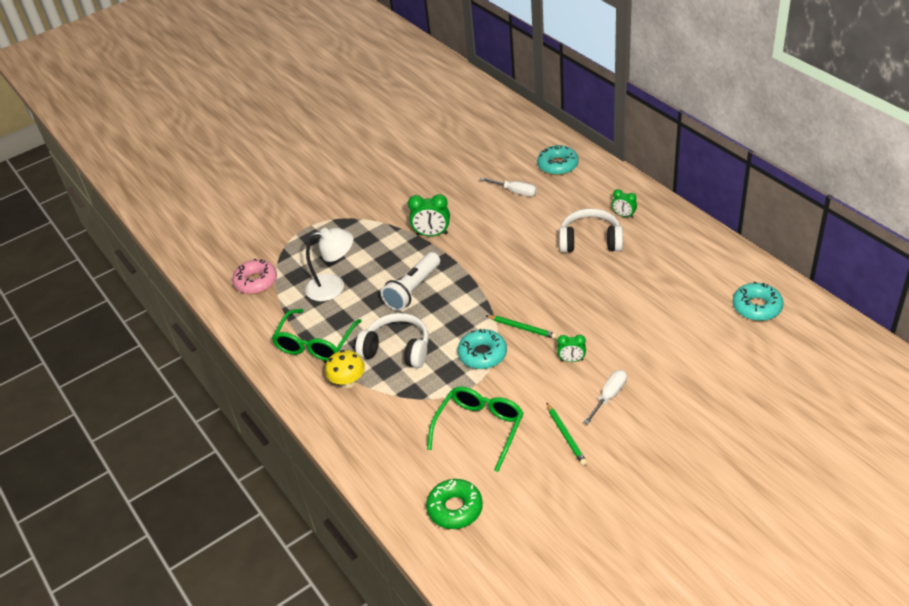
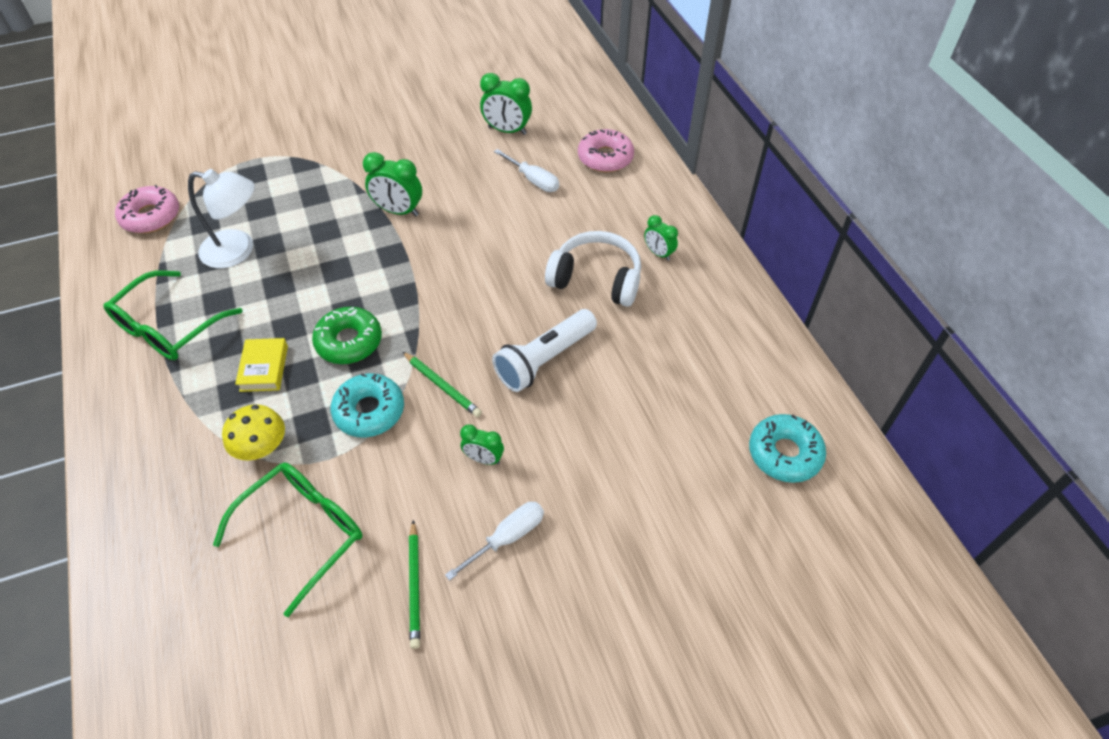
camera: 10 degrees right, 10 degrees up
(348, 382) = (175, 398): yellow mushroom -> yellow mushroom (262, 449)
(397, 349) = (264, 368): white headphones -> yellow book
(413, 289) = (332, 284): white flashlight -> white flashlight (544, 359)
(455, 508) = (198, 660): green donut -> green donut (349, 341)
(479, 164) = (507, 130): none -> green clock
(558, 165) = (605, 158): turquoise donut -> pink donut

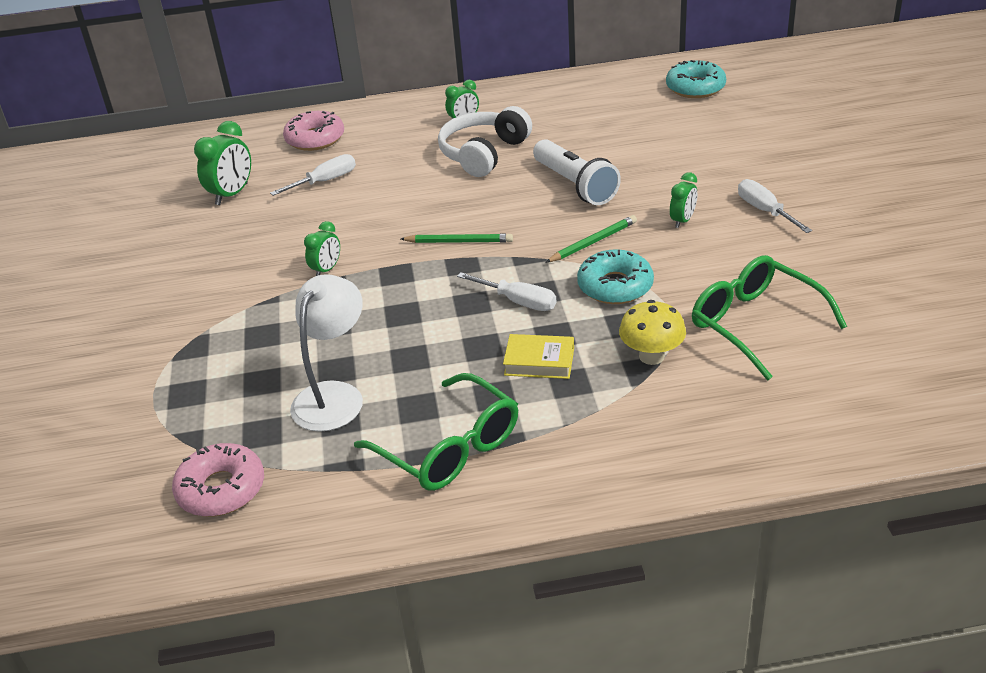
camera: 75 degrees left, 15 degrees down
(349, 341) = (517, 301): green donut -> white screwdriver
(398, 211) = (326, 270): green clock -> green clock, size x0.62
(415, 585) = (811, 258): green pencil -> green pencil (459, 241)

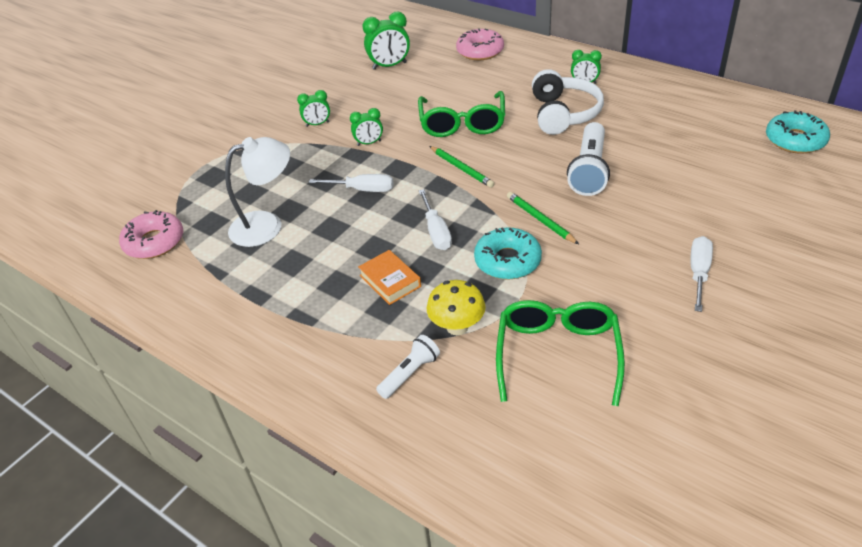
camera: 45 degrees right, 5 degrees up
(324, 181) = (446, 83): white screwdriver -> white screwdriver (362, 190)
(450, 448) = (271, 300): green glasses -> green glasses (462, 124)
(484, 154) = (563, 114): white headphones -> white headphones turned 105 degrees clockwise
(539, 361) = (390, 281): yellow book -> orange book
(593, 242) = (540, 220): green pencil -> green pencil turned 135 degrees counterclockwise
(669, 413) = (410, 374): none -> white flashlight
(682, 221) = (624, 242): green clock -> green clock (317, 124)

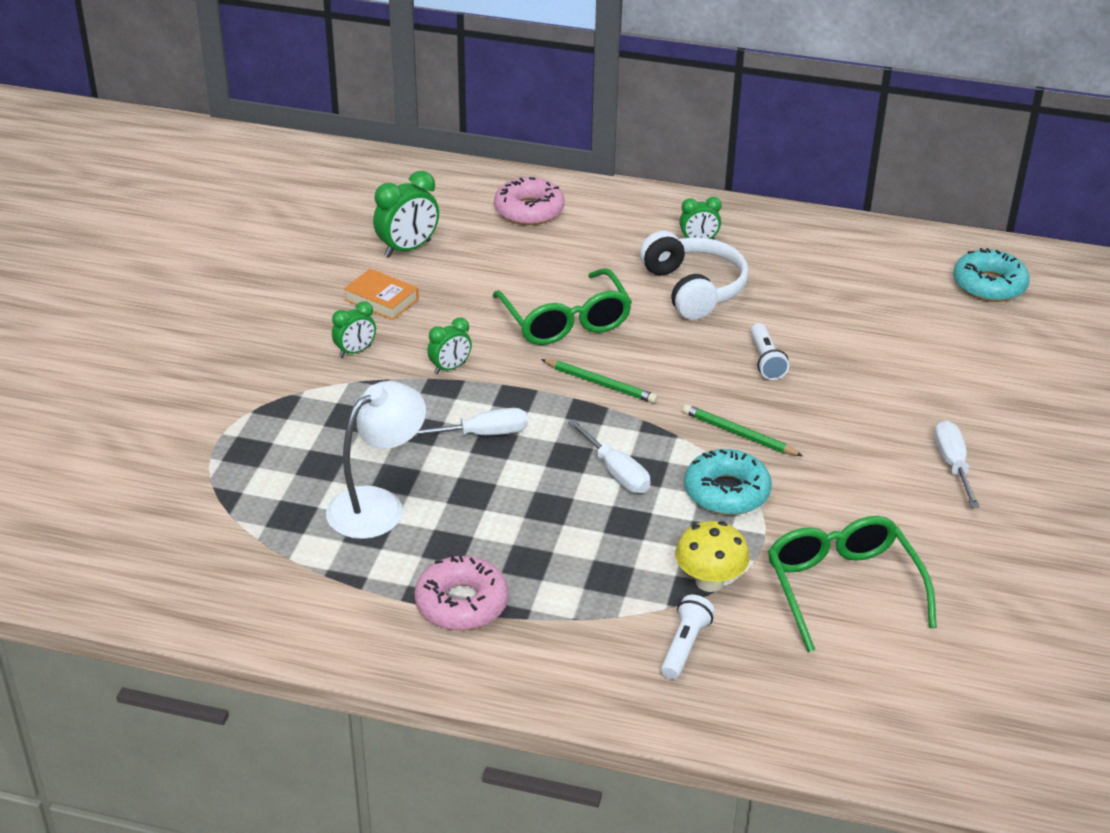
camera: 25 degrees left, 5 degrees down
(154, 242) = (225, 557): pink donut -> pink donut (461, 603)
(390, 281) = (594, 544): orange book -> orange book (381, 299)
(589, 170) = (766, 361): white flashlight -> white flashlight, size x0.58

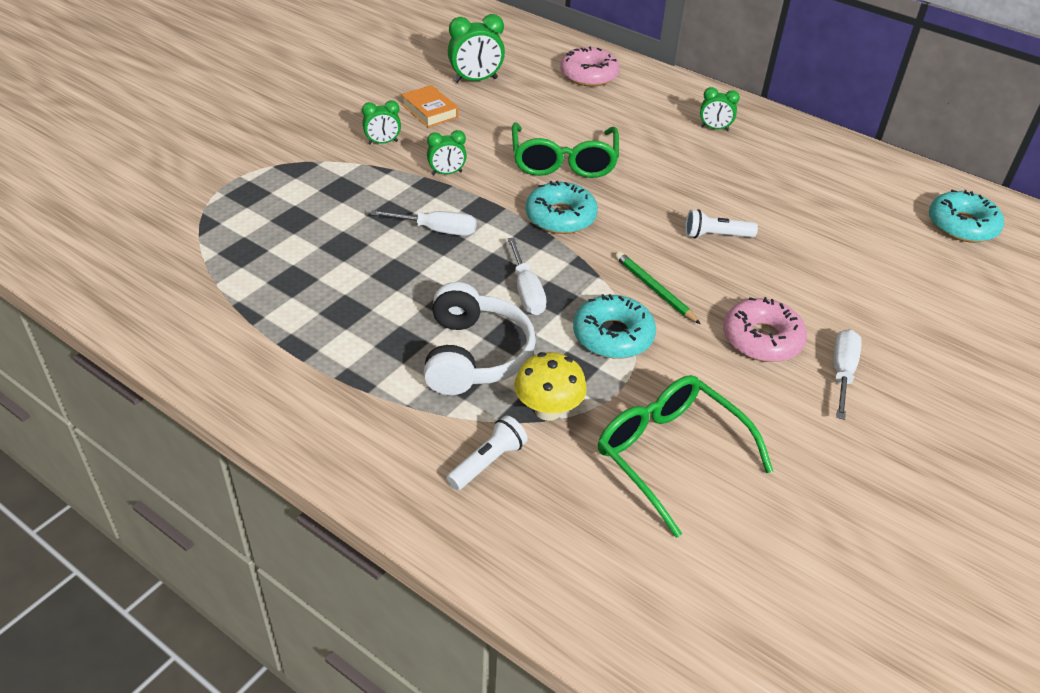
camera: 20 degrees right, 5 degrees up
(378, 505) = (314, 262): white lamp -> none
(461, 603) = (322, 362): pink donut -> pink donut (762, 339)
(600, 384) = (560, 217): green pencil -> turquoise donut
(693, 289) = (687, 163): white headphones -> white headphones (474, 355)
(766, 361) = (716, 235): white flashlight -> white flashlight turned 75 degrees clockwise
(842, 587) = (669, 454): green glasses -> green glasses turned 45 degrees counterclockwise

